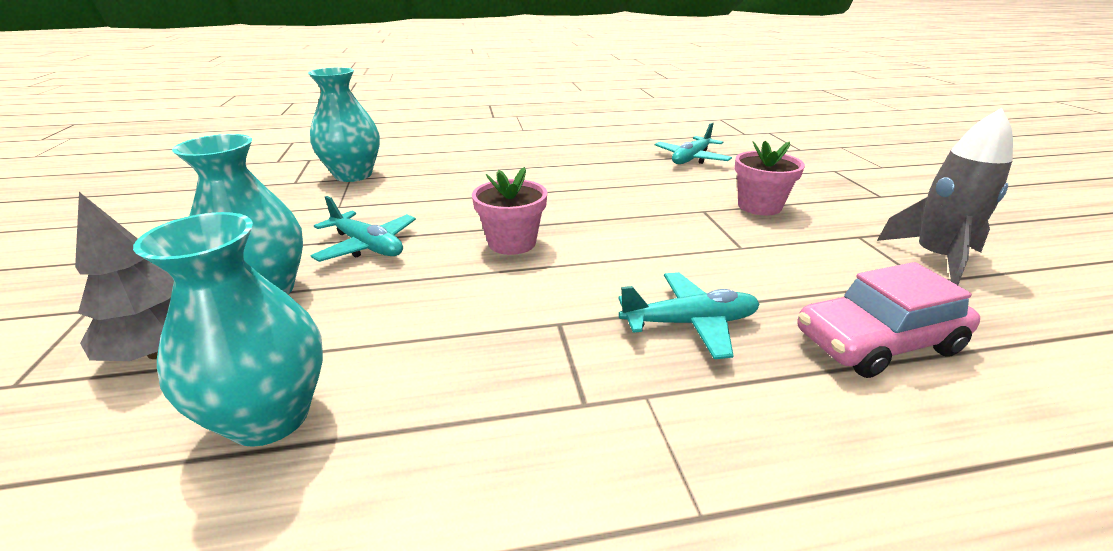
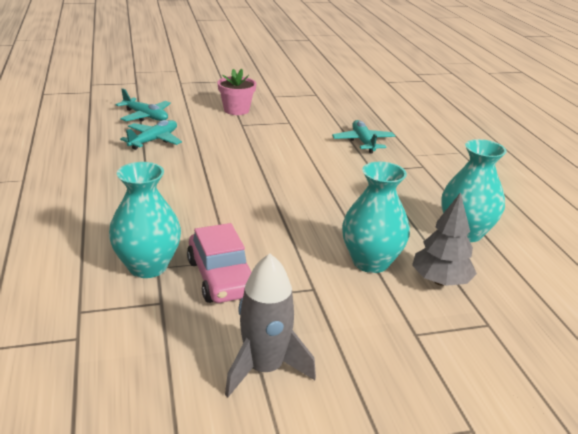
camera: 95 degrees left, 0 degrees up
(367, 246) = (303, 233): turquoise plane -> turquoise plane (154, 140)
(512, 243) = (291, 182): pink flower pot -> none
(877, 342) = (364, 112): pink car -> pink car (221, 277)
(935, 258) = (295, 88): grey rocket -> grey rocket (264, 368)

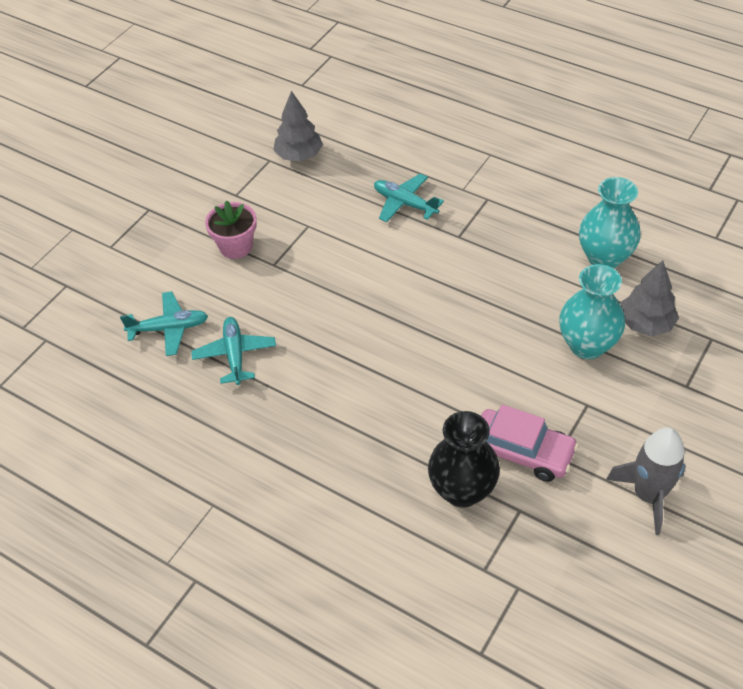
camera: 40 degrees left, 20 degrees up
(147, 266) = (462, 490): turquoise vase -> black vase
(335, 100) = (299, 155): none -> grey tree

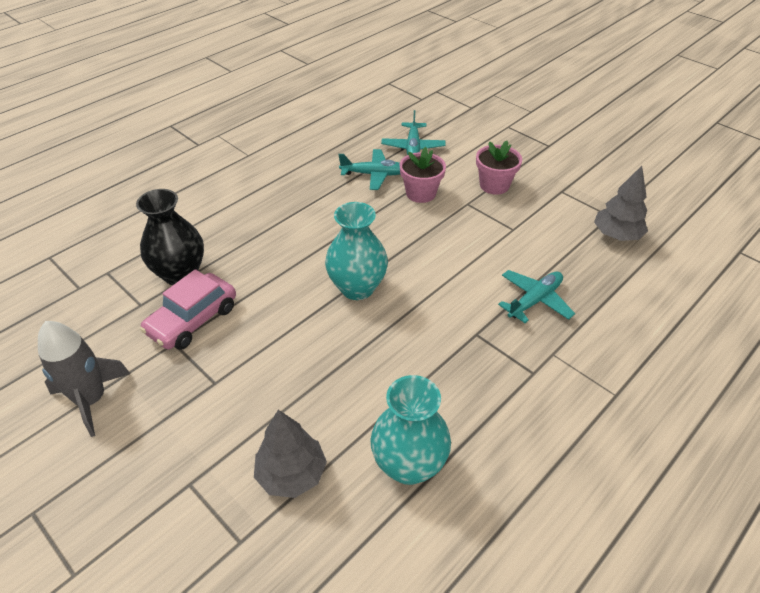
camera: 100 degrees right, 5 degrees down
(263, 305) = (421, 193): none -> pink flower pot
(587, 345) = (286, 405): turquoise vase -> turquoise vase (357, 288)

